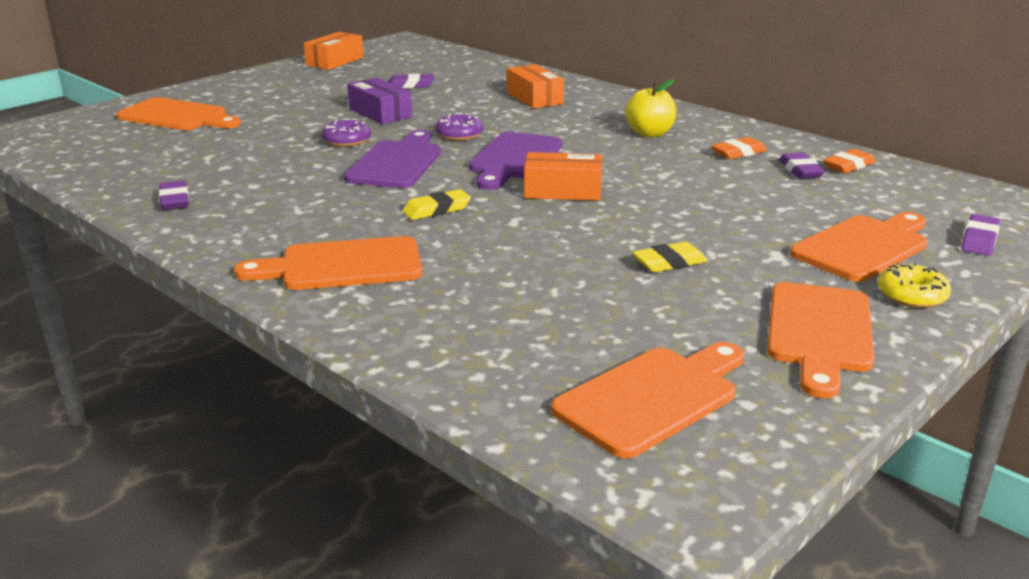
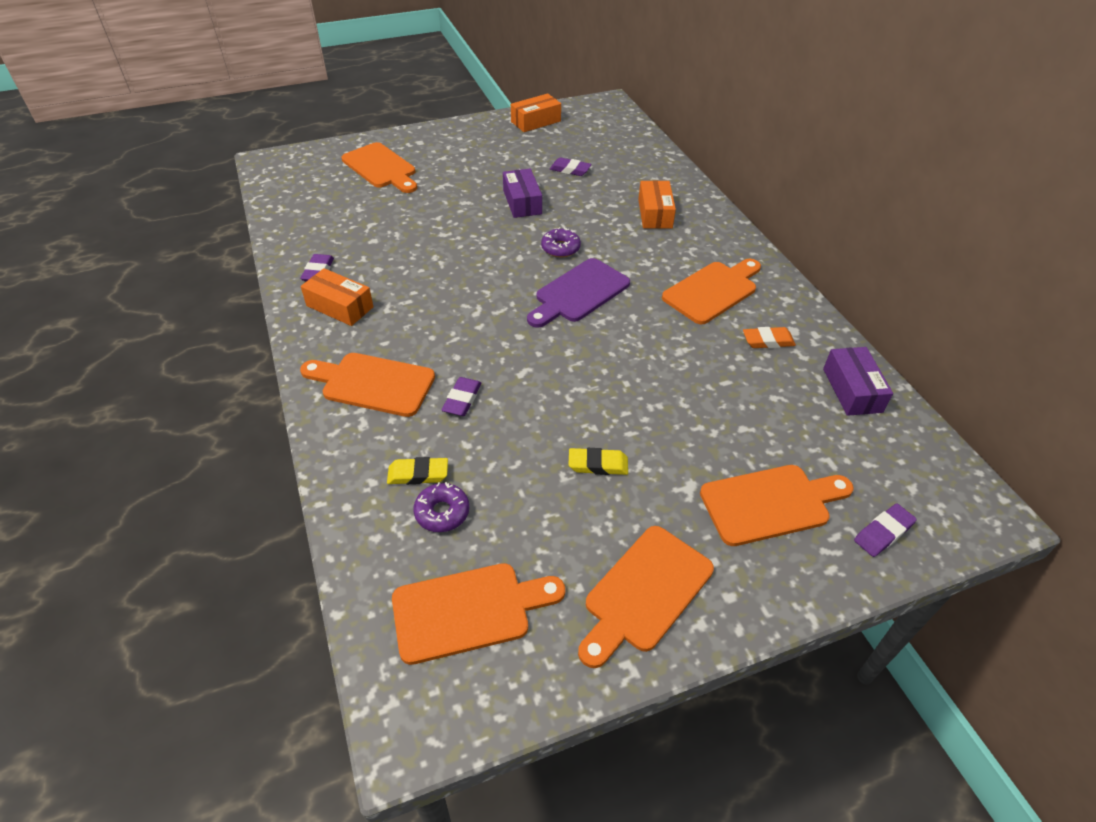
camera: 25 degrees right, 20 degrees up
(347, 141) = (474, 232): purple donut -> purple donut (442, 512)
(397, 163) = (490, 271): purple cutting board -> none
(437, 210) = (478, 339): yellow eraser -> yellow eraser (418, 474)
(562, 191) = (585, 347): orange box -> orange box (340, 306)
(650, 133) = (713, 291): yellow apple -> orange cutting board
(800, 170) = (802, 382): purple eraser -> purple eraser (462, 399)
(848, 166) = (852, 390): orange eraser -> purple box
(912, 295) = (757, 580): yellow donut -> none

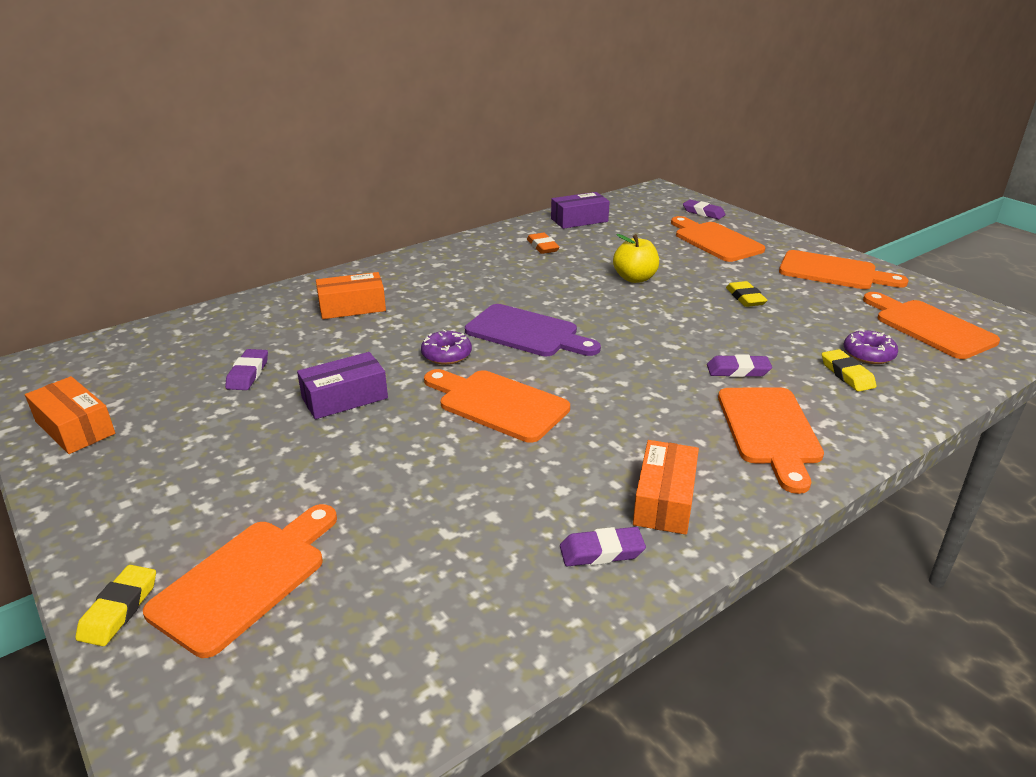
camera: 105 degrees left, 15 degrees down
(385, 140) = (119, 609): none -> yellow eraser
(670, 390) = (635, 278): none -> yellow apple
(713, 291) = (484, 270): orange cutting board -> orange cutting board (498, 404)

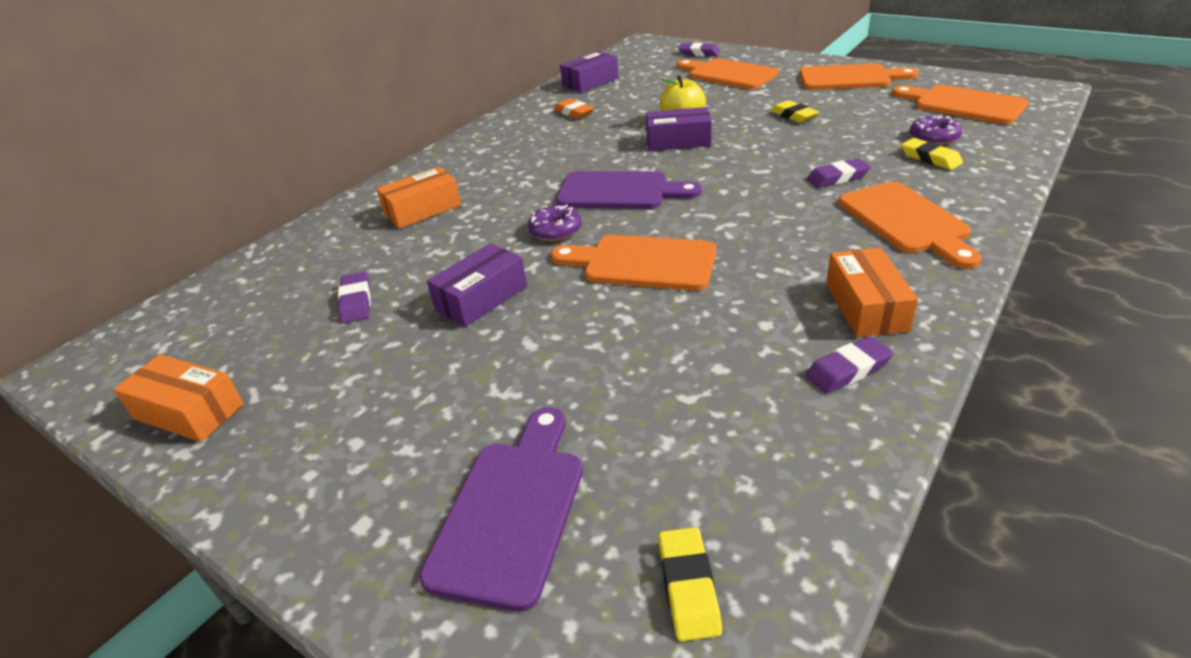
camera: 15 degrees left, 5 degrees up
(119, 609) = (388, 591): yellow eraser -> yellow eraser (688, 587)
(246, 579) = (512, 510): orange cutting board -> purple cutting board
(615, 297) = (678, 141): none -> purple box

